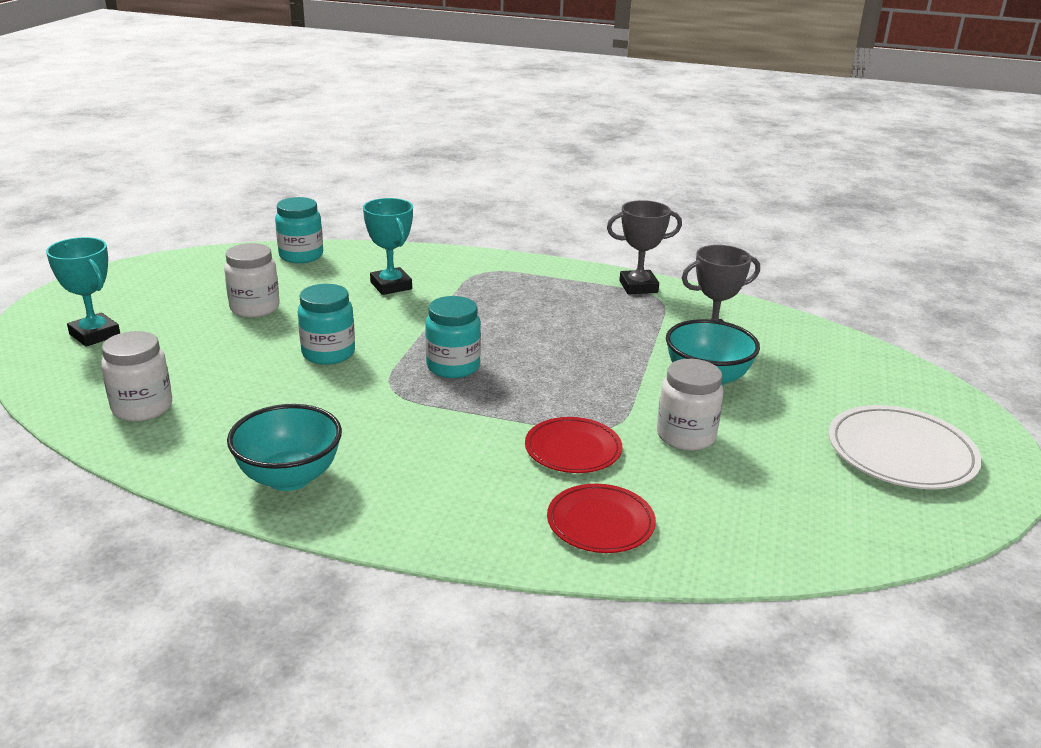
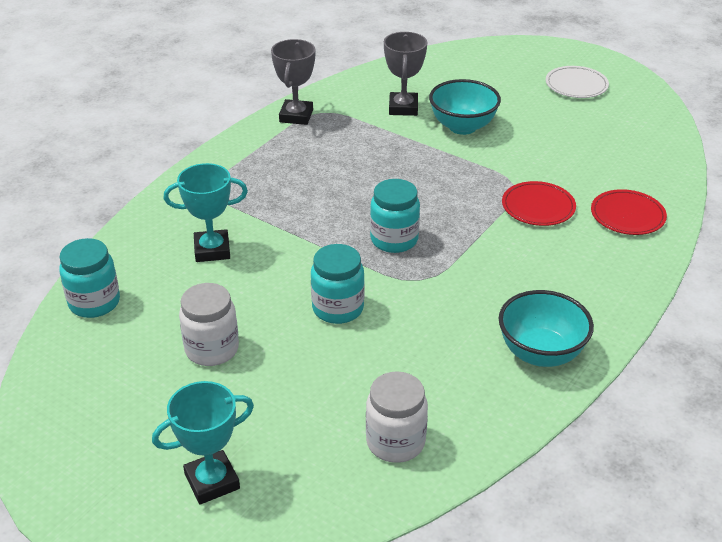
camera: 70 degrees left, 10 degrees up
(686, 436) = (535, 156): white jar -> none
(901, 453) = (576, 85): white plate -> white plate, size x0.66

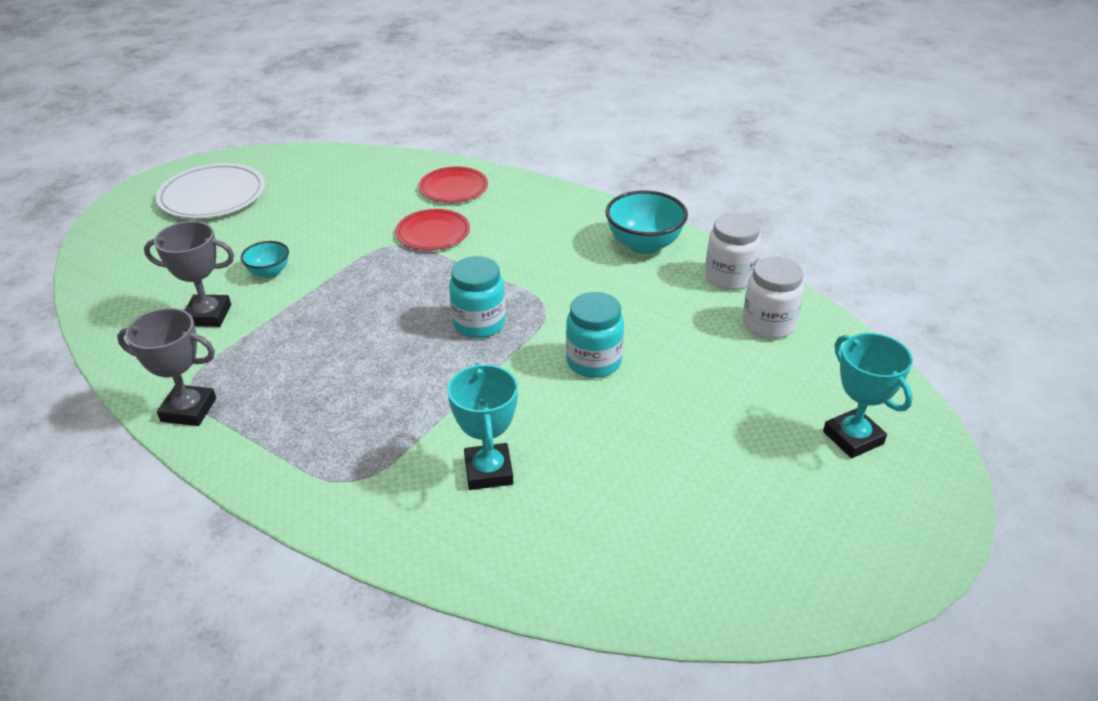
camera: 90 degrees left, 0 degrees up
(94, 302) = (596, 581): turquoise jar -> none
(212, 349) = (669, 455): white jar -> white jar (729, 277)
(462, 127) = (269, 272): turquoise bowl -> turquoise bowl, size x0.56
(576, 85) = (212, 196): white plate -> white plate, size x1.51

